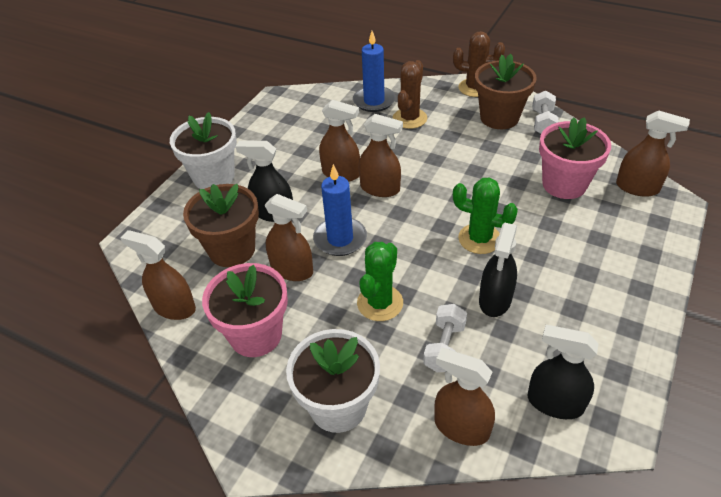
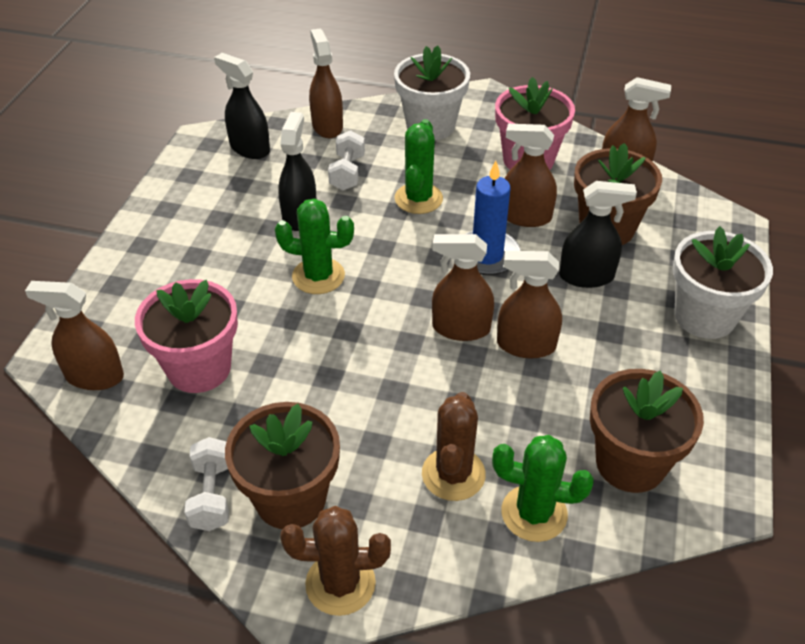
camera: 165 degrees right, 0 degrees up
(314, 114) = (630, 463): none -> brown flower pot
(374, 101) = (534, 513): blue candle -> green cactus
(461, 427) = (327, 126): brown spray bottle -> brown spray bottle turned 120 degrees counterclockwise
(554, 403) = (249, 148): black spray bottle -> black spray bottle turned 150 degrees counterclockwise

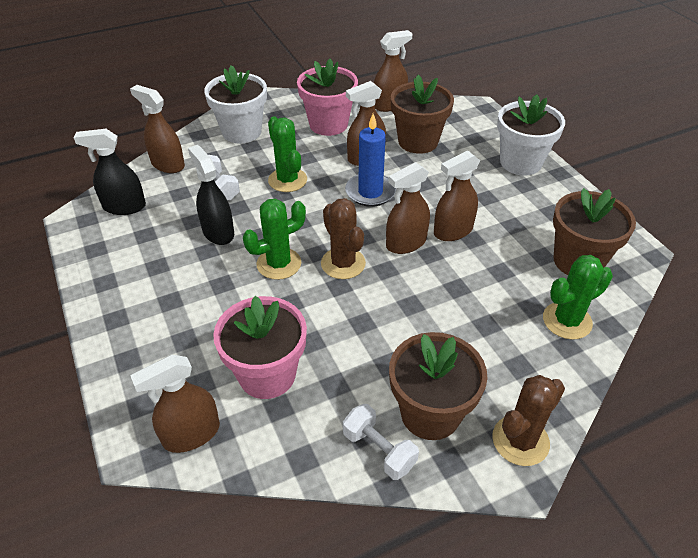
camera: 40 degrees left, 0 degrees up
(453, 474) = (502, 329): brown cactus -> brown cactus (343, 263)
(586, 276) = (439, 174): black spray bottle -> none

